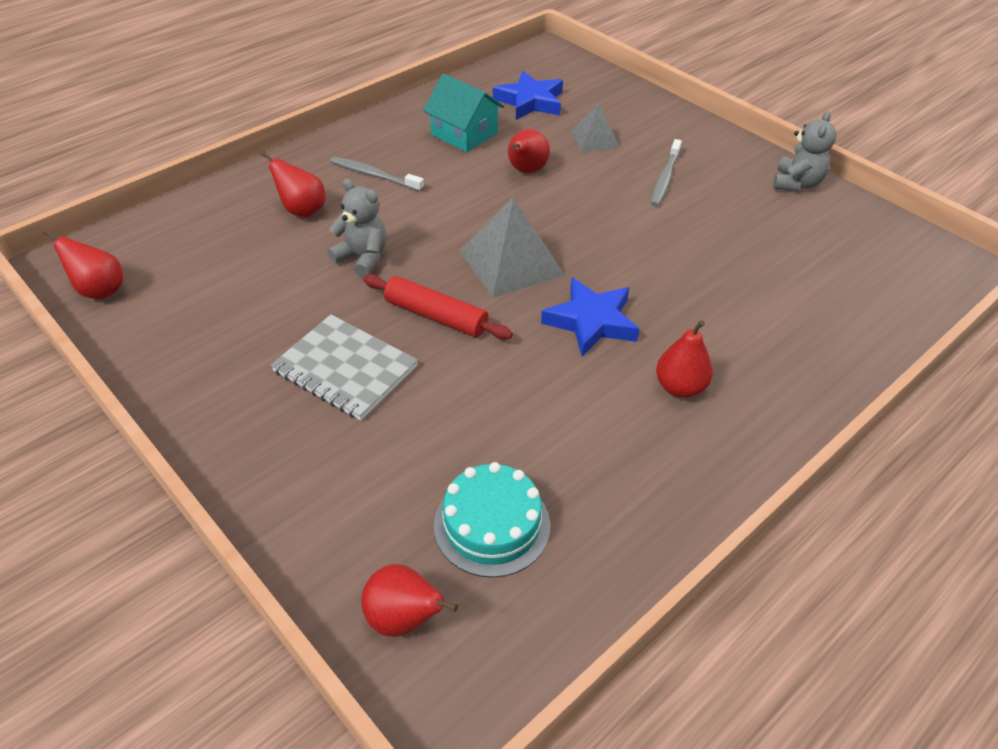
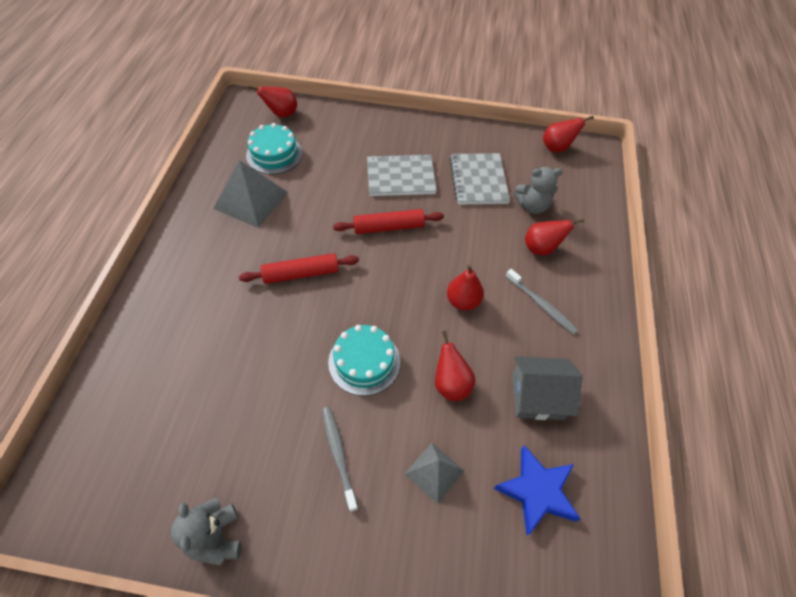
camera: 140 degrees right, 10 degrees up
(257, 308) = (478, 180): none -> grey notebook
(362, 258) = (467, 238): grey teddy bear -> grey teddy bear (532, 206)
(374, 175) = (541, 305): grey toothbrush -> grey toothbrush turned 60 degrees clockwise
(464, 134) = (537, 396): turquoise house -> grey house
(511, 262) = (382, 288): grey pyramid -> grey pyramid (251, 200)
(589, 218) = (364, 361): none -> turquoise cake
(591, 322) = (301, 274): blue star -> red rolling pin
(680, 387) = (225, 261): red pear -> red pear (463, 301)

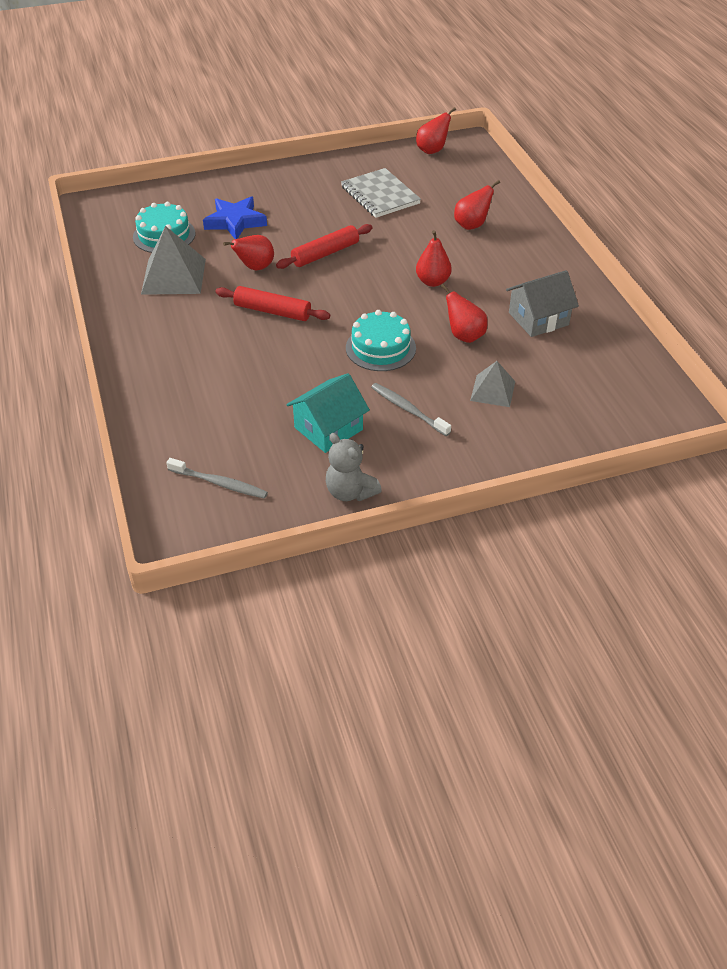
camera: 25 degrees left, 10 degrees down
(252, 441) = (328, 428): none -> turquoise house
(281, 114) = (141, 202): red pear -> red pear (255, 268)
(301, 274) = (272, 311): red rolling pin -> red rolling pin turned 60 degrees clockwise
(400, 177) = (305, 215): grey notebook -> none
(532, 206) = (442, 199): grey teddy bear -> none
(537, 491) = (578, 372): blue star -> blue star (235, 222)
(541, 305) = (499, 262): grey toothbrush -> grey toothbrush (219, 483)

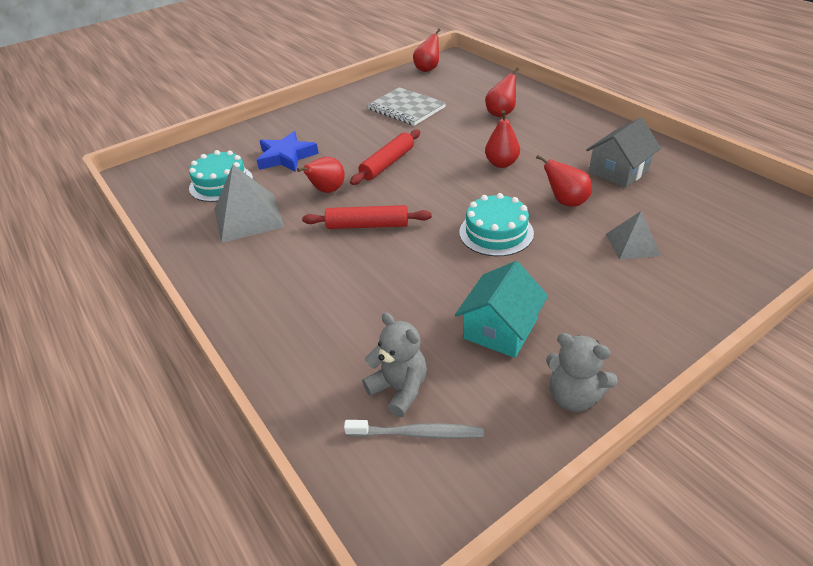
camera: 15 degrees left, 5 degrees down
(223, 450) = (399, 389): none -> grey teddy bear
(408, 409) = (567, 285): grey toothbrush -> none

